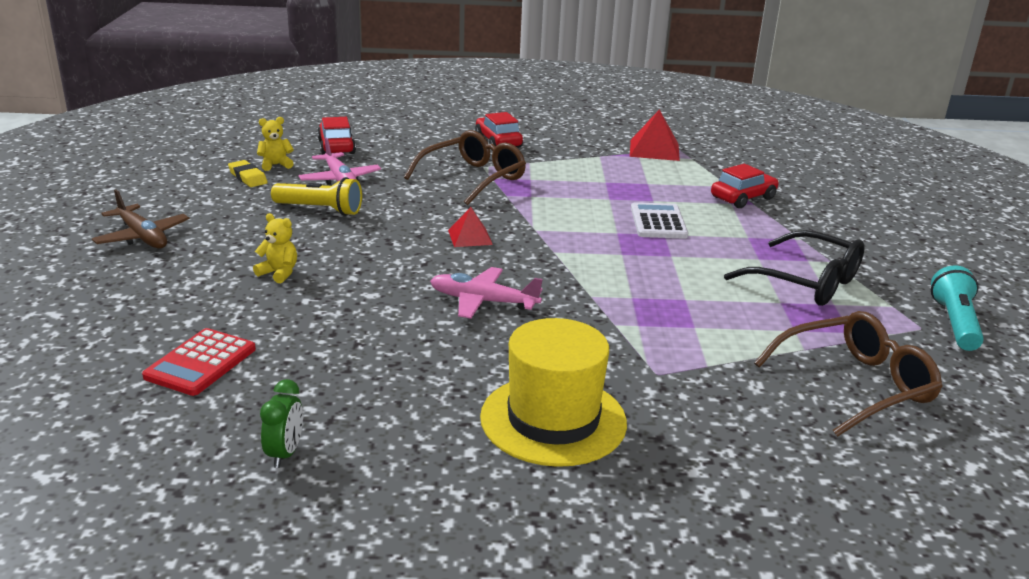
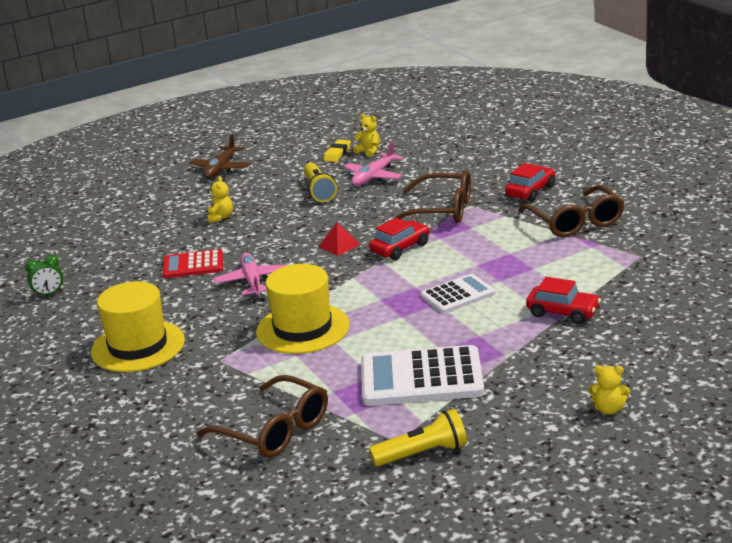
camera: 65 degrees right, 0 degrees up
(201, 363) = (107, 242): red calculator -> red calculator (193, 265)
(336, 147) = (428, 152): red car -> red car (400, 248)
(585, 147) = (575, 222): none -> brown glasses
(637, 307) = (303, 329): none -> yellow hat
(654, 150) = (619, 248): red pyramid -> none
(806, 282) = (421, 378): black glasses -> white calculator
(925, 232) = (608, 409): none -> yellow teddy bear
(954, 323) = (422, 453): turquoise flashlight -> yellow flashlight

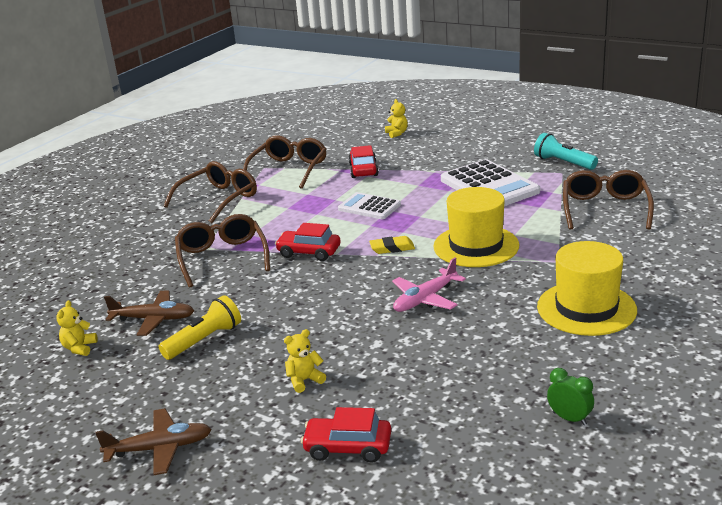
camera: 120 degrees left, 0 degrees up
(193, 265) = (423, 347): red calculator -> none
(337, 154) = (90, 368): yellow eraser -> yellow eraser (392, 248)
(339, 245) = (323, 282): red pyramid -> none
(374, 176) = (153, 319): pink plane -> brown plane
(422, 453) = (563, 163): yellow flashlight -> turquoise flashlight
(530, 191) = (164, 231): red car -> red car (348, 447)
(608, 409) = (460, 134): yellow teddy bear -> yellow teddy bear (397, 133)
(616, 269) = (289, 170): none -> brown glasses

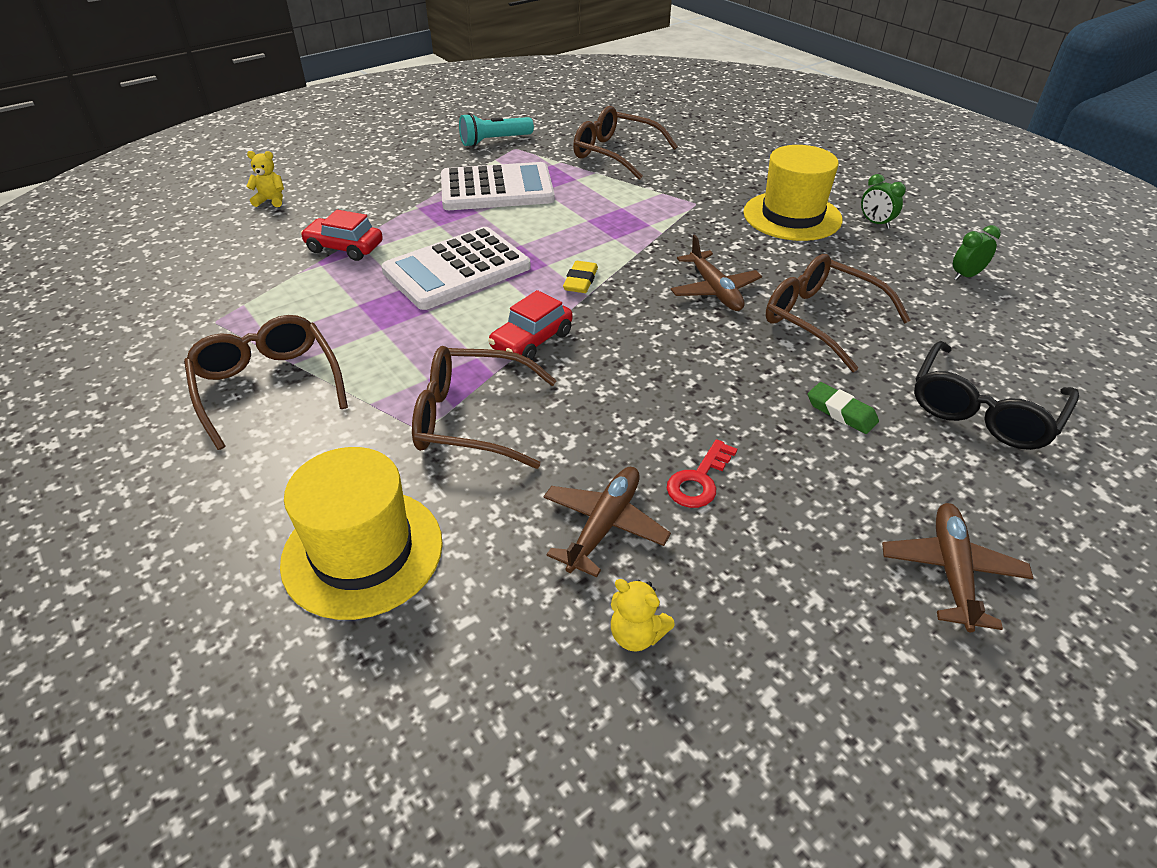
camera: 70 degrees left, 15 degrees up
(204, 340) = (699, 480): yellow flashlight -> red key
(289, 170) = (256, 302): brown glasses -> brown glasses (821, 320)
(304, 380) = (841, 412): yellow teddy bear -> green eraser
(348, 447) = (983, 410): red car -> black glasses
(369, 207) = (457, 269): white calculator -> white calculator, size x1.69
(425, 299) = (714, 290): pink plane -> brown plane
(476, 246) = (625, 232): yellow hat -> yellow hat (362, 552)
(623, 353) = (875, 223): none -> green clock

